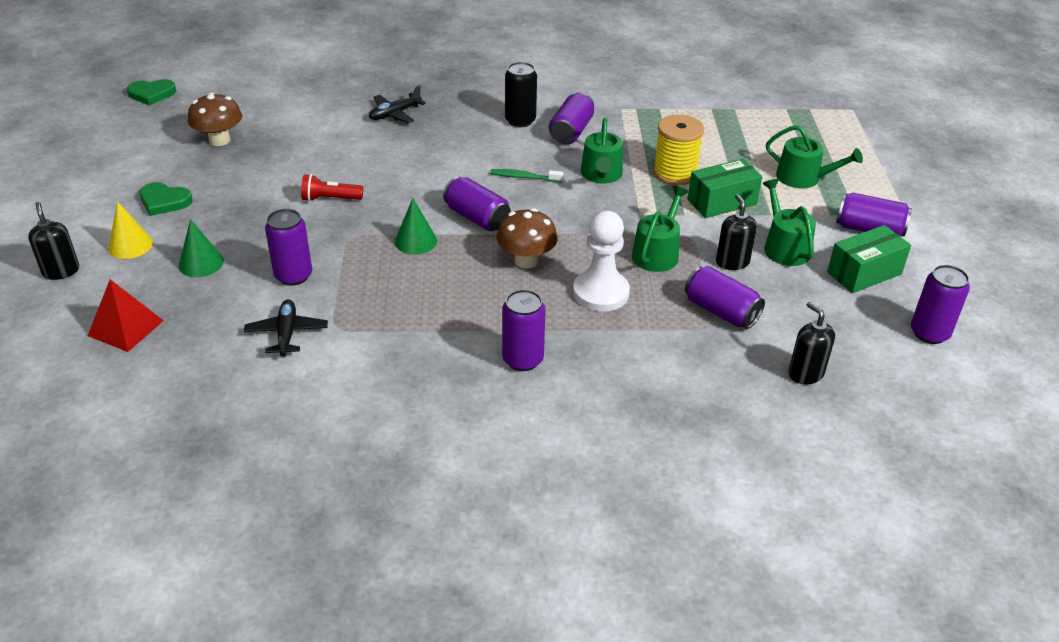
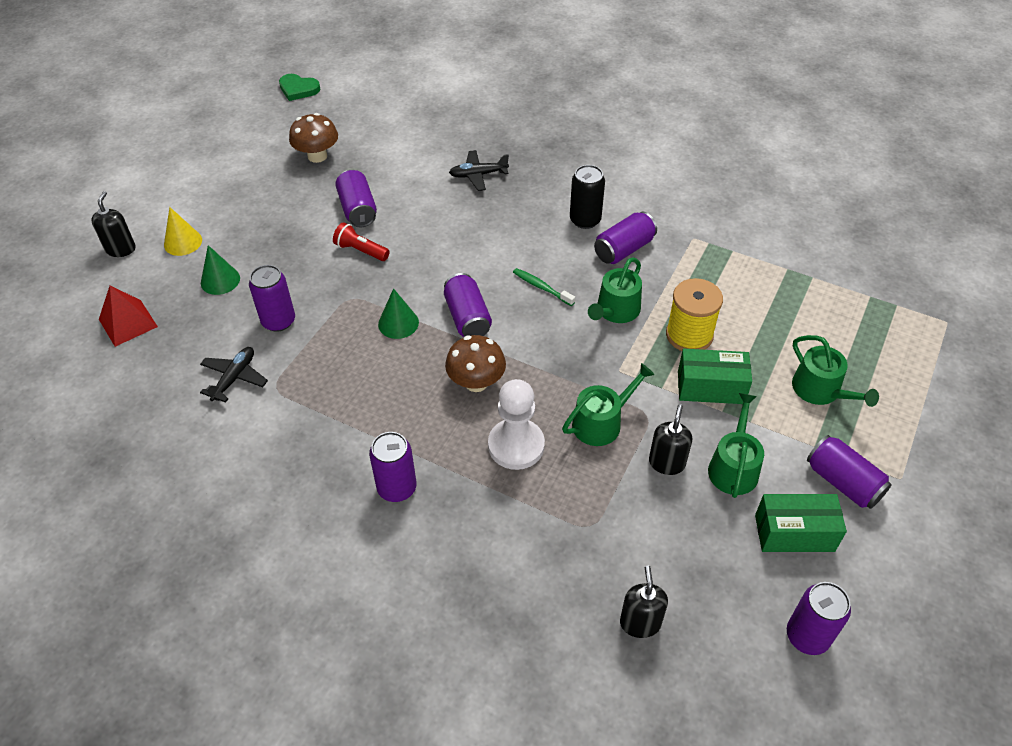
camera: 30 degrees right, 10 degrees up
(164, 201) = (235, 206): green heart -> none
(721, 311) = (612, 515): purple can -> purple can (358, 209)

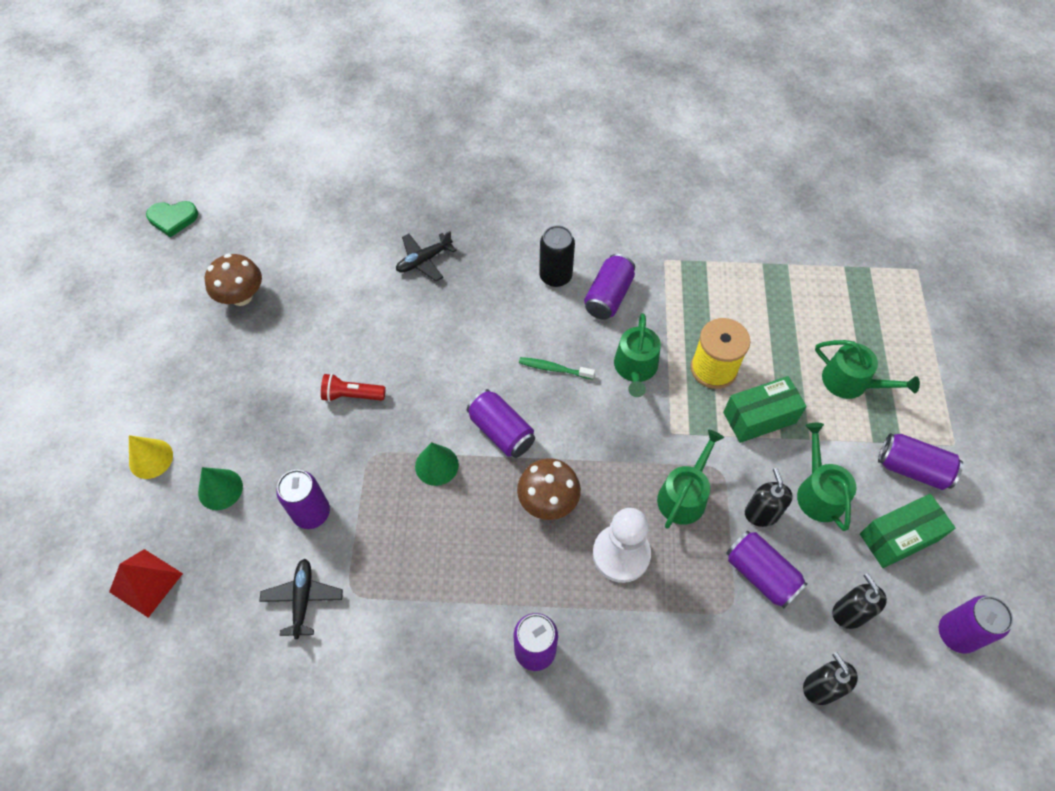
camera: 25 degrees left, 10 degrees up
(121, 249) = (83, 494): black soap dispenser -> black soap dispenser (849, 613)
(358, 209) = (322, 347): purple can -> purple can (761, 574)

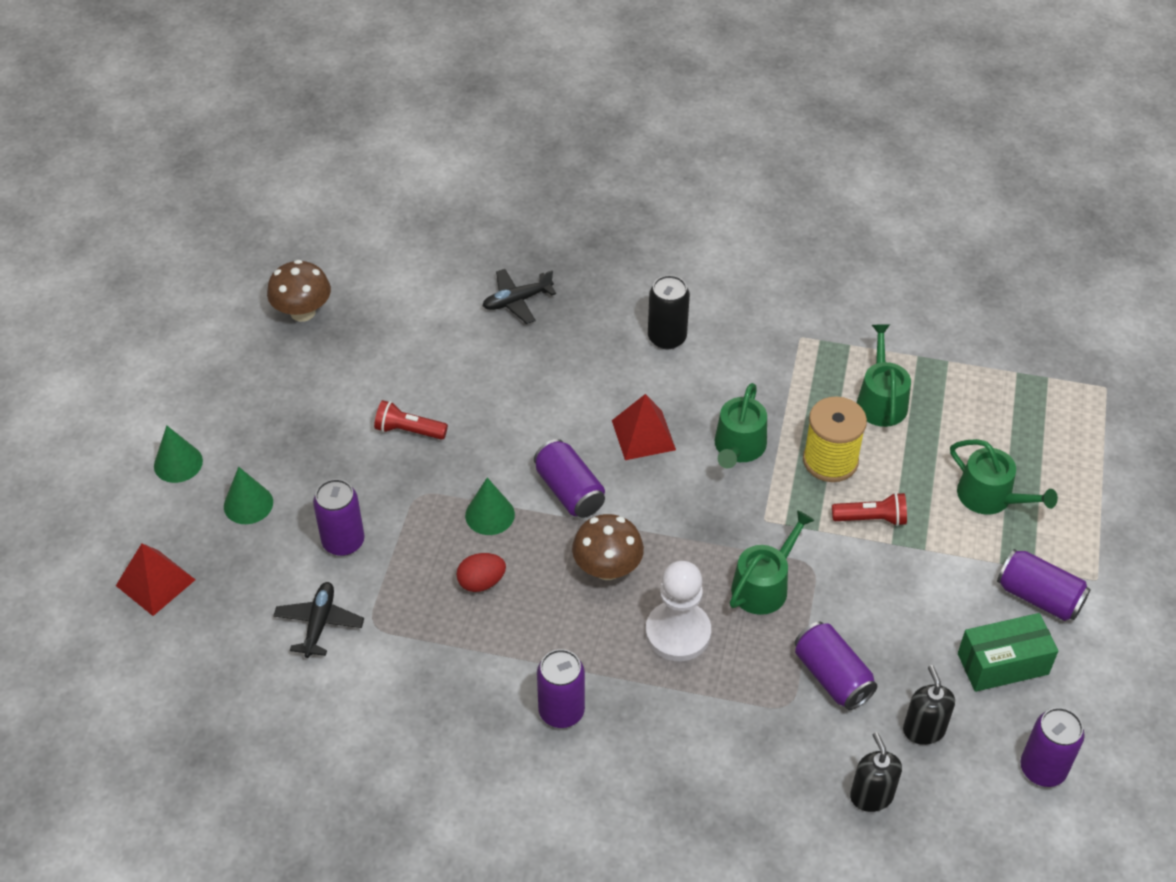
camera: 10 degrees right, 10 degrees down
(151, 458) = (178, 463): yellow cone -> green cone
(173, 219) = (239, 220): green heart -> none
(441, 533) = (481, 582): none -> red egg
(554, 369) = (643, 435): green toothbrush -> red pyramid
(608, 296) = (724, 367): purple can -> none
(759, 417) = (871, 518): green box -> red flashlight
(761, 513) = (848, 616): black soap dispenser -> none
(818, 492) = (921, 605): green watering can -> green watering can (880, 400)

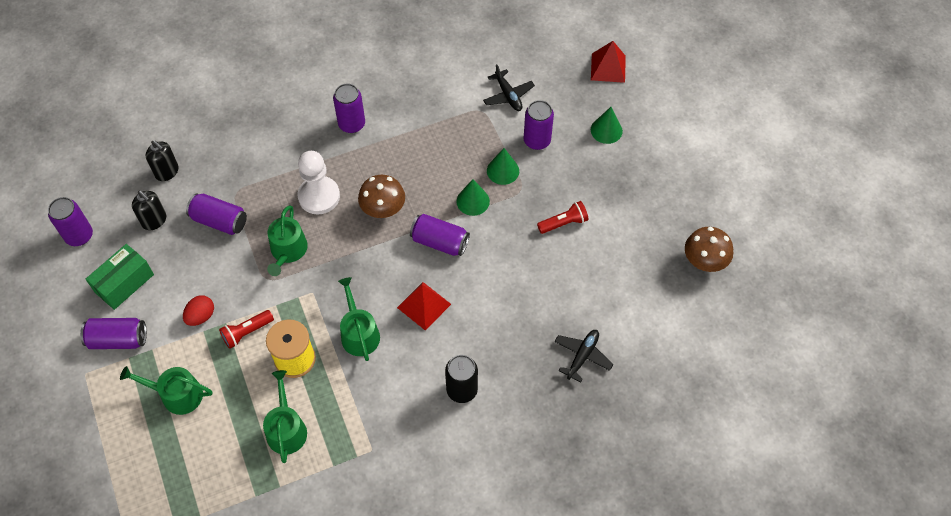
camera: 145 degrees right, 10 degrees up
(178, 463) = (667, 129): green cone -> green cone (503, 170)
(481, 582) = (445, 162): red egg -> red egg (201, 316)
(880, 400) = (286, 429): green watering can -> green watering can turned 150 degrees counterclockwise

